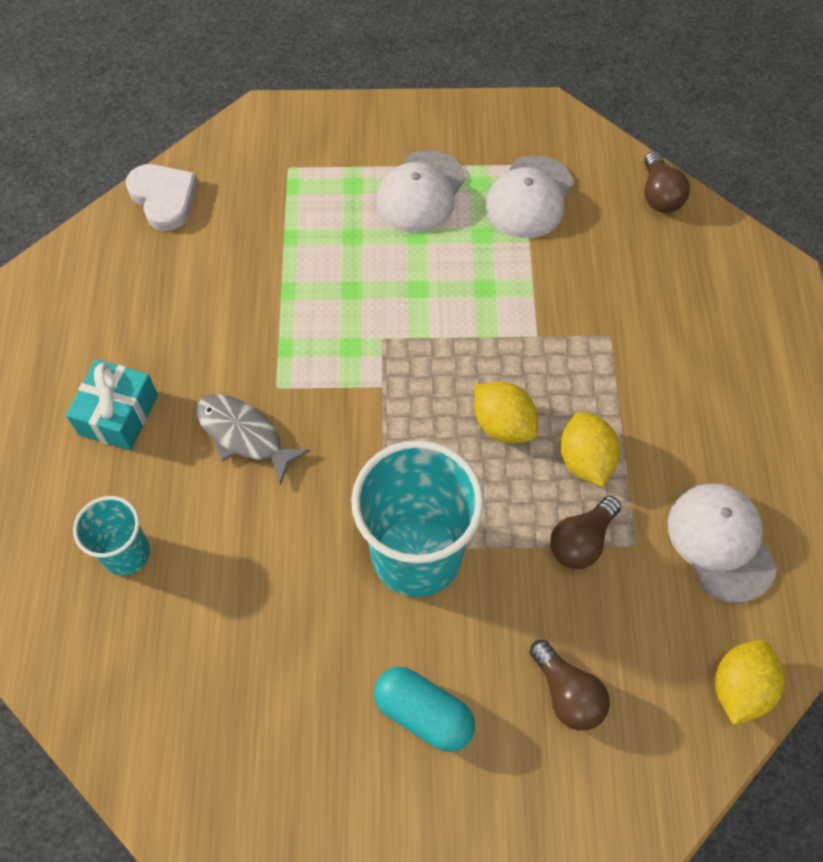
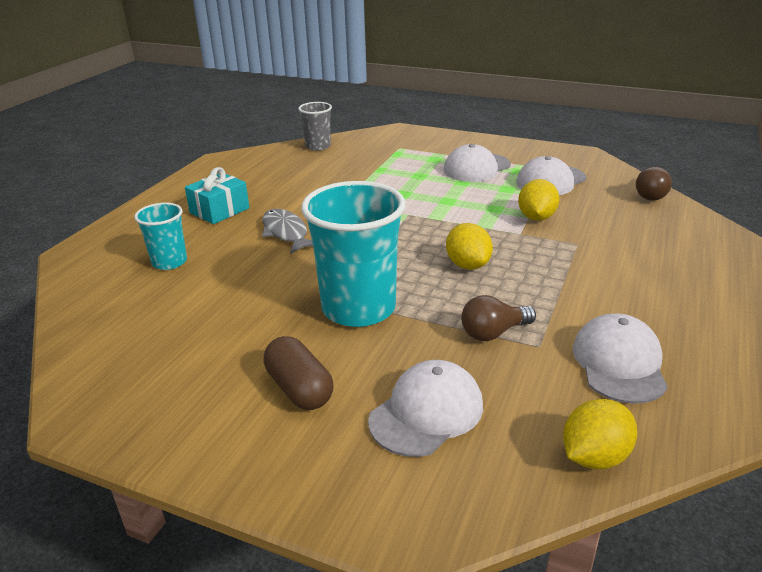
camera: 25 degrees right, 30 degrees down
(164, 198) = (318, 146): white heart -> grey cup
(423, 714) = (299, 389): turquoise capsule -> brown capsule
(567, 693) = (426, 412): brown light bulb -> white cap
(585, 460) = (522, 294): yellow lemon -> yellow lemon (536, 217)

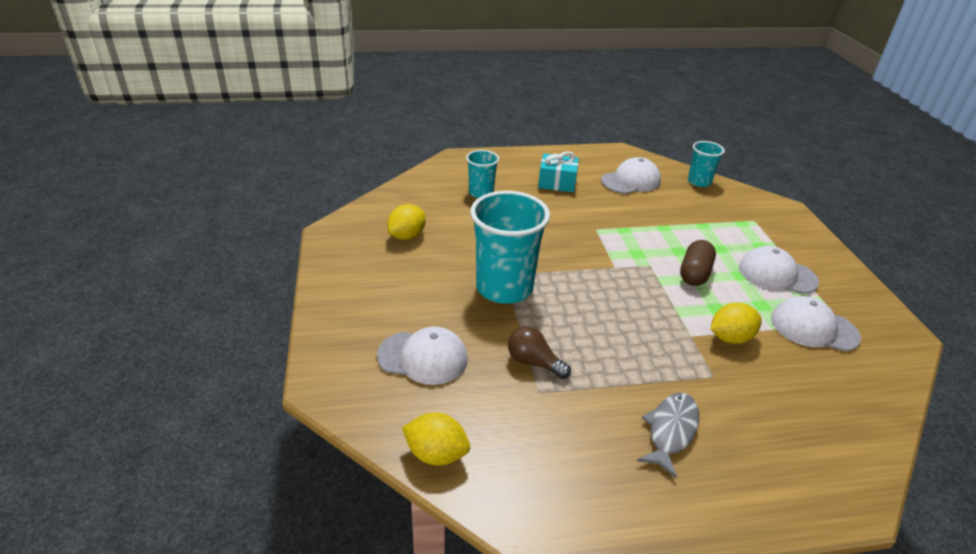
camera: 55 degrees right, 5 degrees up
(286, 233) = (560, 220): grey fish -> grey fish (670, 431)
(299, 389) = (405, 296): brown capsule -> brown capsule (694, 273)
(318, 146) = (699, 181): grey cup -> turquoise cup
(468, 265) = (610, 321): yellow lemon -> yellow lemon (407, 236)
(619, 363) = (555, 445): white cap -> white cap (631, 181)
(650, 195) = (878, 407): brown light bulb -> none

